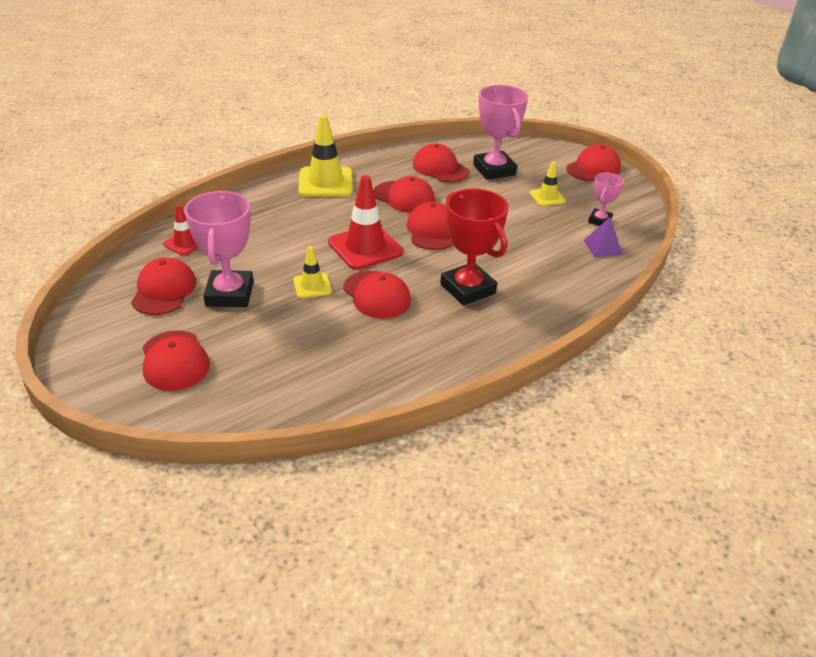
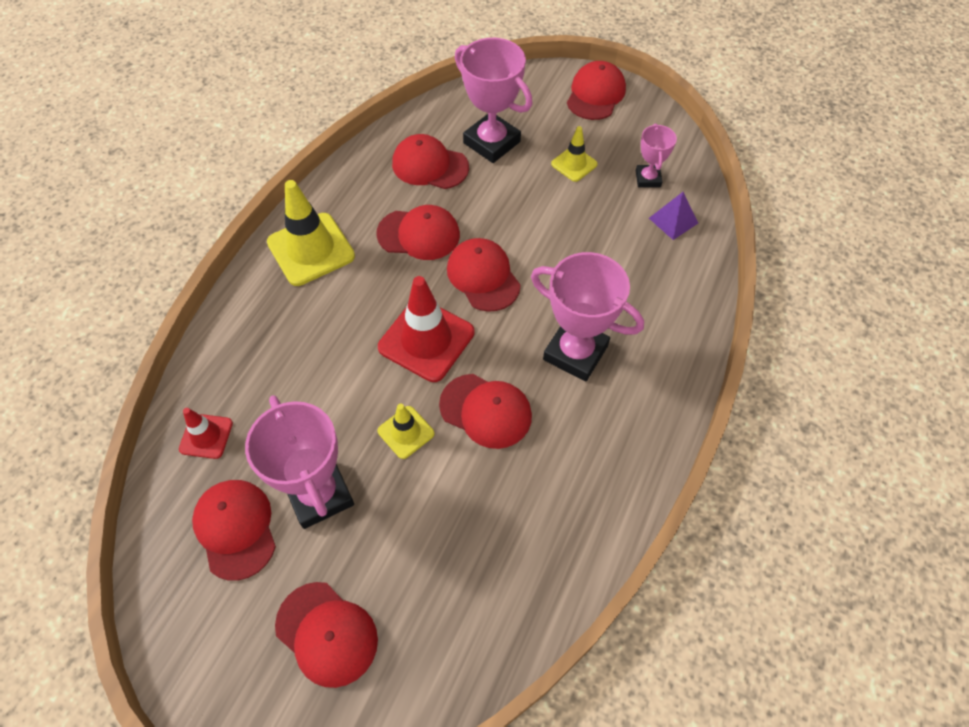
camera: 25 degrees left, 20 degrees up
(467, 289) = (575, 352): red trophy -> pink trophy

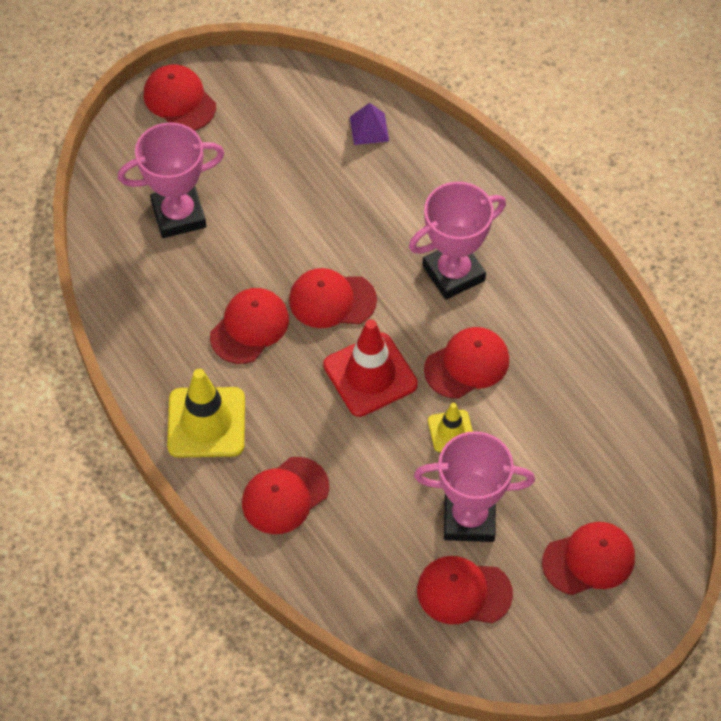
camera: 60 degrees left, 0 degrees up
(206, 436) = (360, 584): red traffic cone -> none
(430, 165) = (171, 279): red cap -> red cap (285, 496)
(574, 164) = (253, 165): yellow traffic cone -> none
(648, 179) = (311, 120): pink trophy -> none

